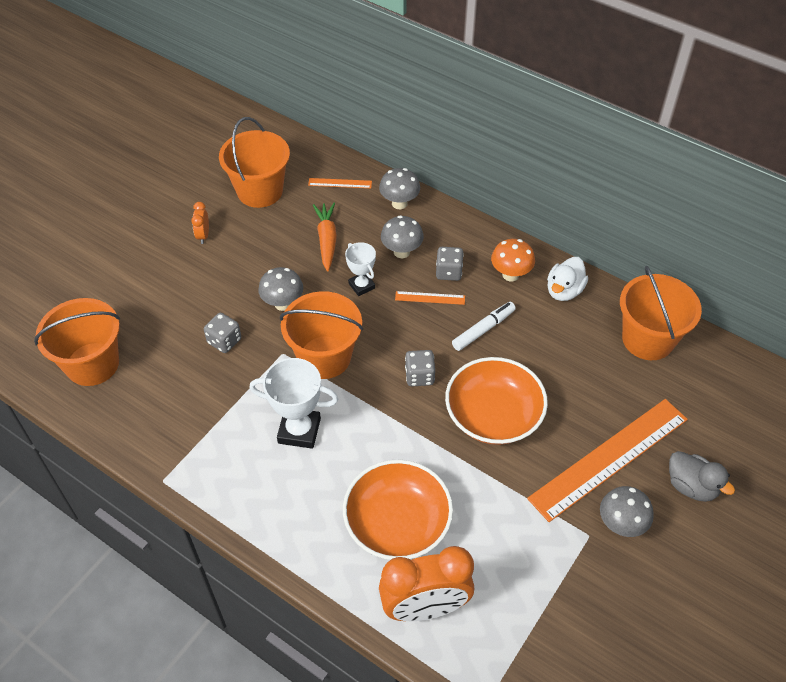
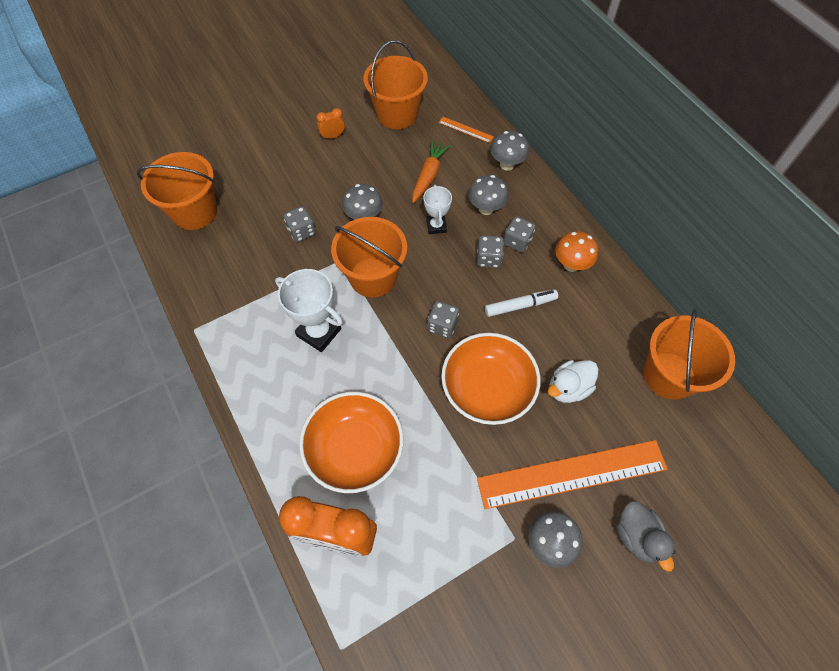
camera: 25 degrees right, 10 degrees up
(203, 235) = (333, 136): orange clock -> orange clock turned 45 degrees clockwise
(430, 298) = (488, 259): orange ruler -> grey dice
(564, 291) = (612, 298): white duck -> white duck (568, 388)

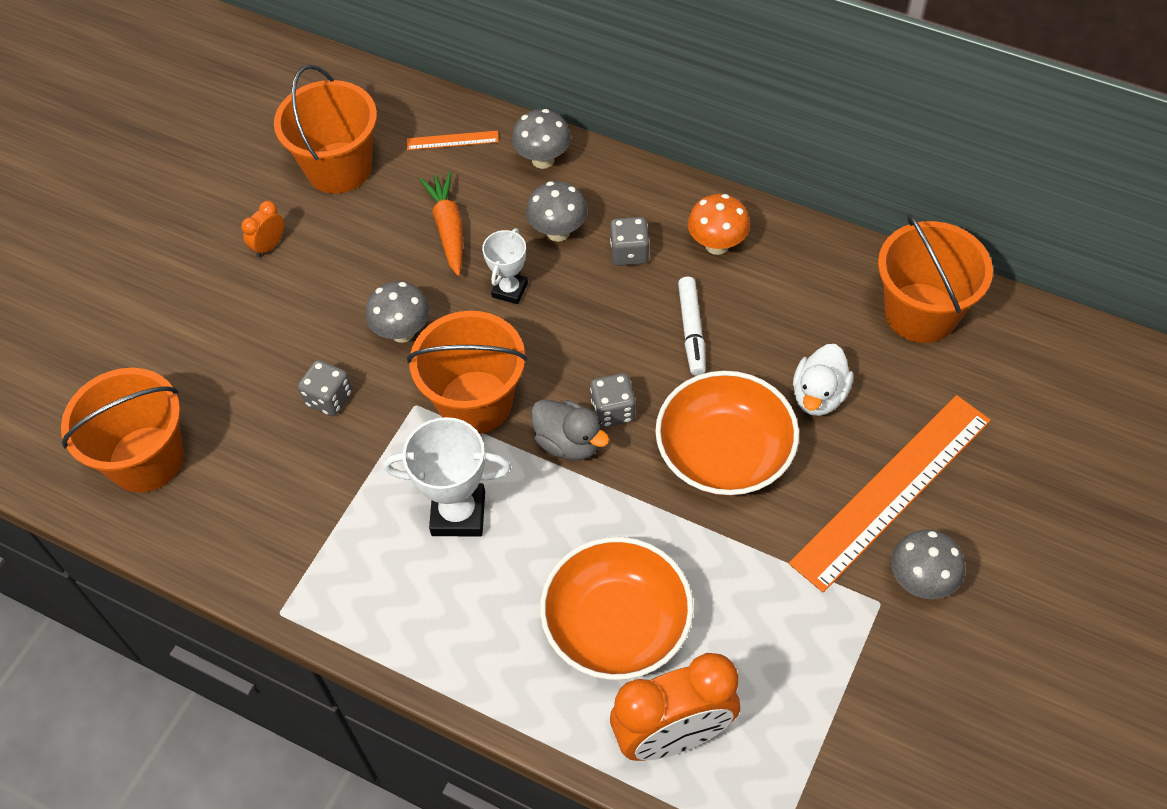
camera: 30 degrees left, 5 degrees down
(436, 226) = (510, 290): white trophy -> white trophy turned 60 degrees clockwise
(488, 259) = (609, 294): grey dice -> none
(520, 306) = (691, 331): white marker -> white marker turned 135 degrees clockwise
(637, 536) = (1008, 513): grey duck -> grey duck (569, 443)

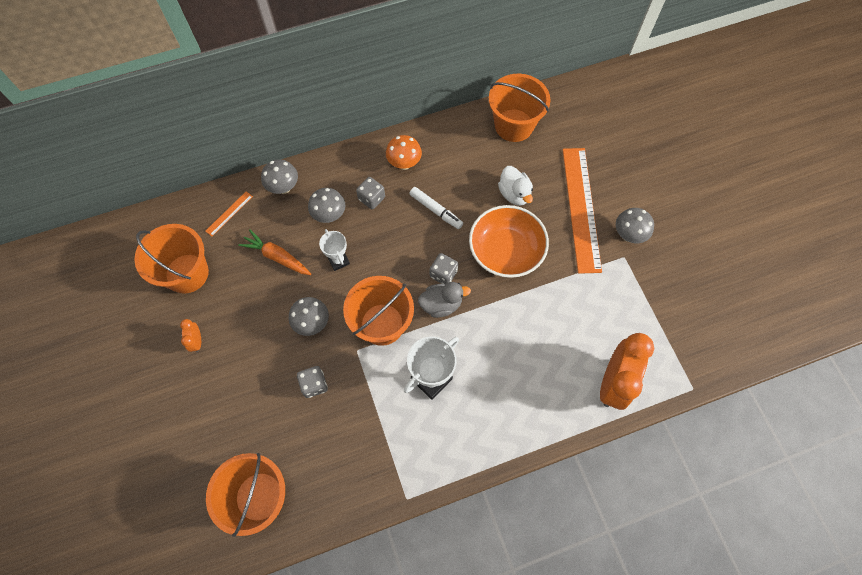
camera: 50 degrees left, 10 degrees up
(617, 624) = (545, 361): orange bowl -> none

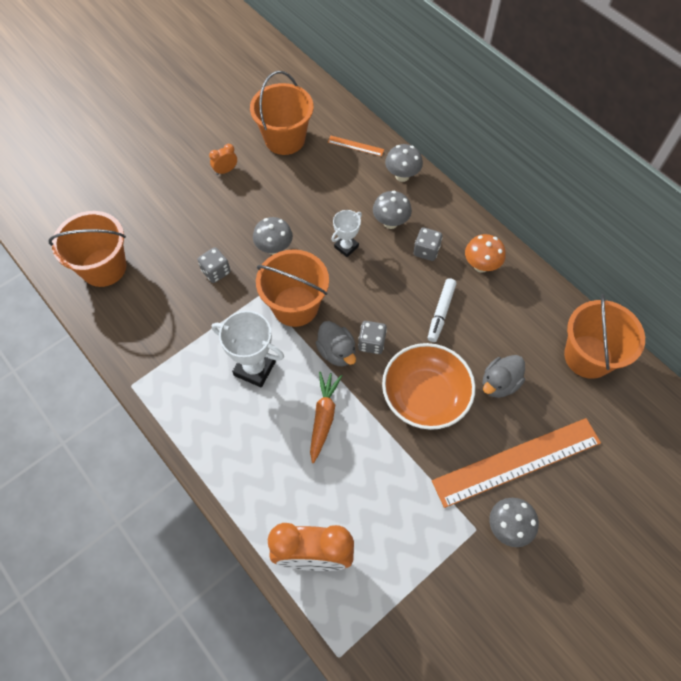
camera: 70 degrees right, 5 degrees down
(277, 257) = (328, 197): orange carrot -> orange carrot (323, 417)
(514, 194) = (499, 383): white duck -> grey duck

